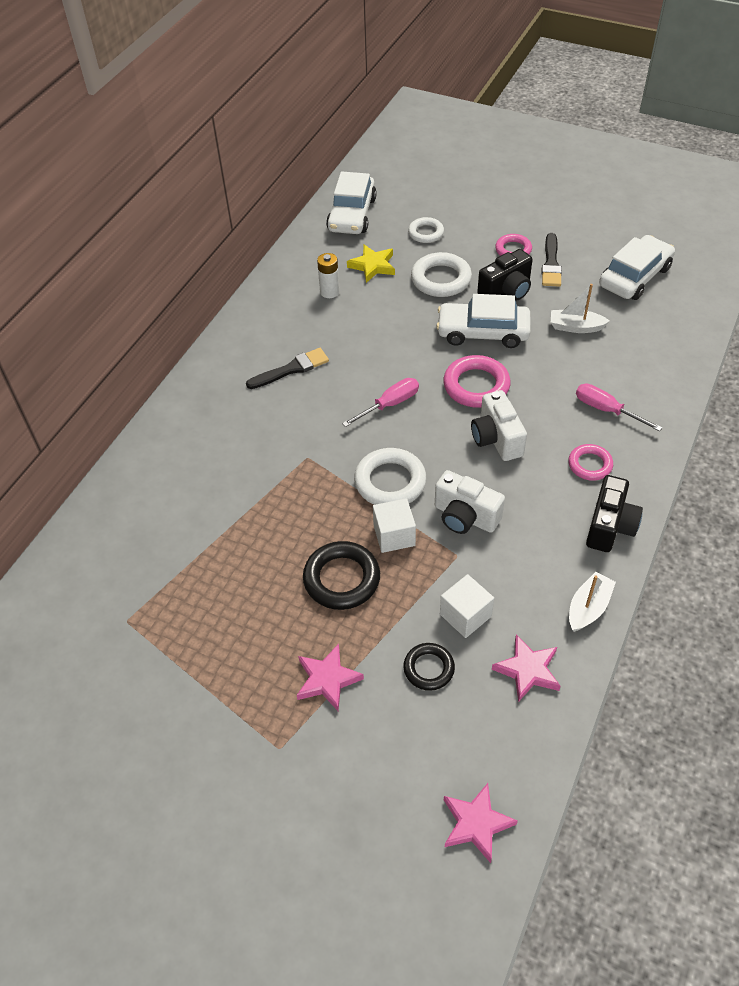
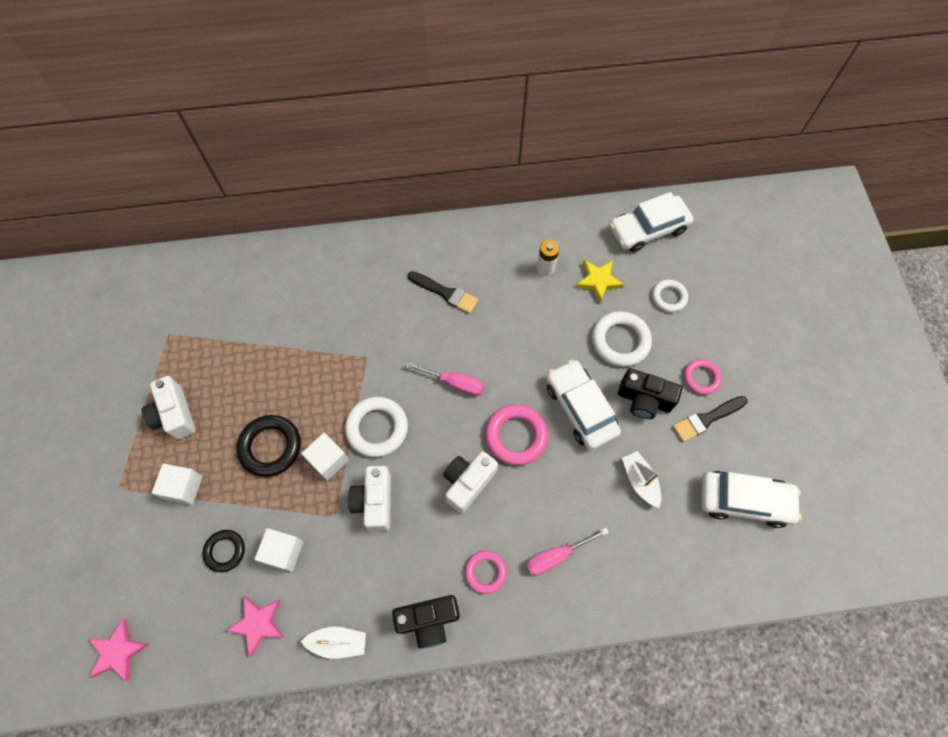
camera: 55 degrees right, 15 degrees up
(233, 654) = (175, 415): none -> white camera
(327, 679) = (183, 487): pink star -> white cube
(606, 410) = (556, 556): pink screwdriver -> pink screwdriver turned 120 degrees counterclockwise

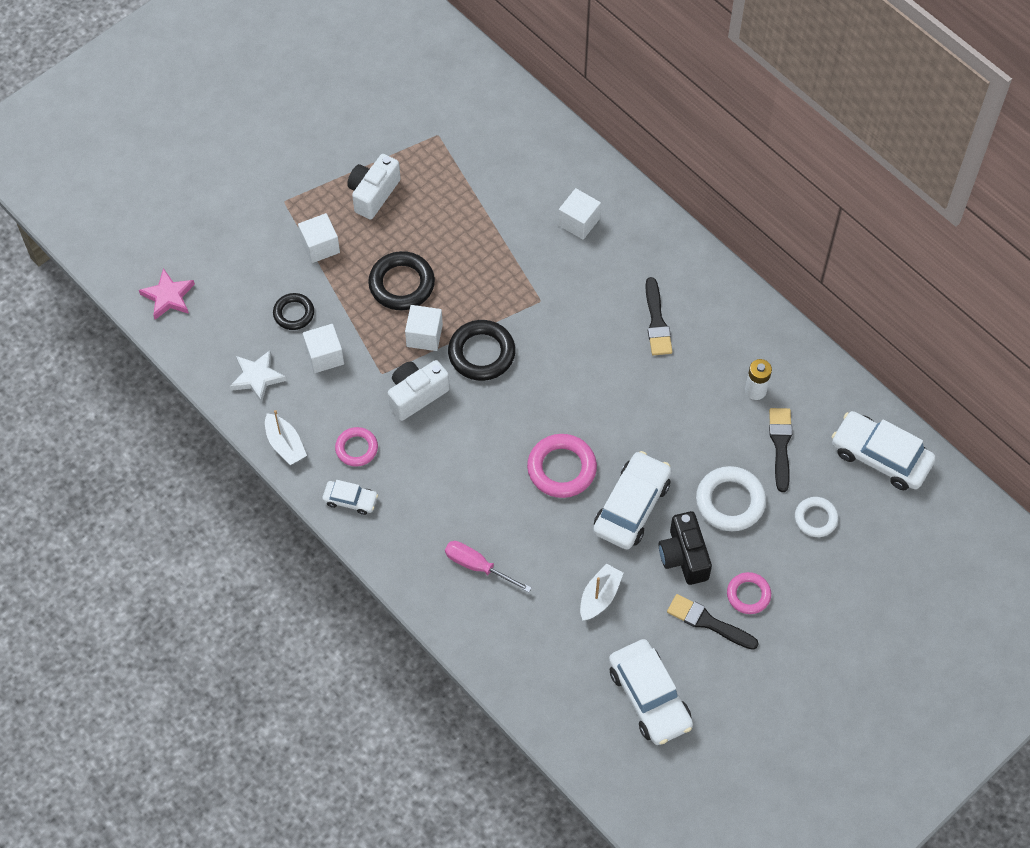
camera: 55 degrees right, 5 degrees down
(258, 624) = (257, 377): pink star -> white star
(325, 289) = (579, 222): none -> white cube
(377, 428) = (481, 353): white ring -> black ring
(428, 620) = (350, 500): black camera -> white car
(454, 383) = (572, 386): pink screwdriver -> none
(468, 483) = (488, 456): white camera -> none
(485, 572) = (421, 518): pink ring -> pink ring (356, 448)
(598, 281) = (780, 445): yellow star -> black brush

